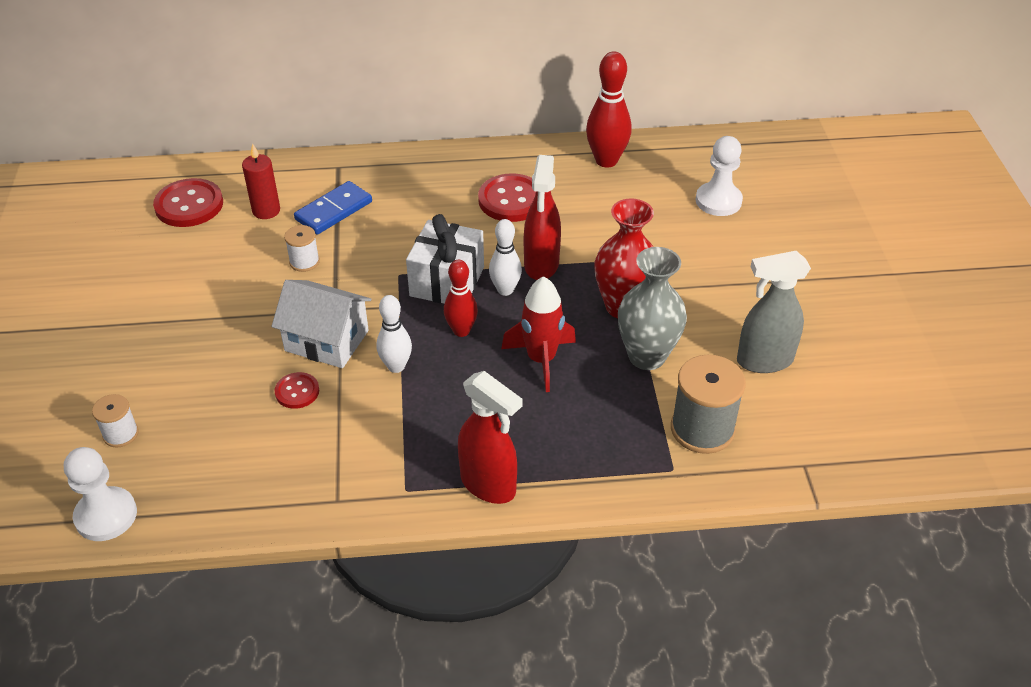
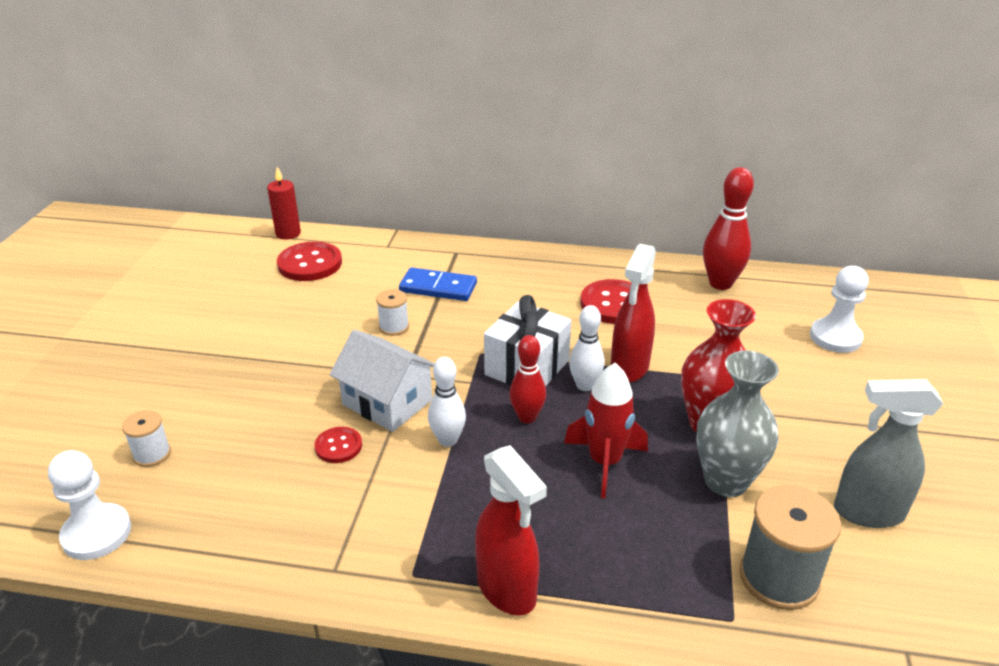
camera: 15 degrees right, 10 degrees down
(266, 210) = (376, 278): red candle -> red candle (288, 233)
(333, 210) = (438, 287): blue domino -> blue domino turned 45 degrees clockwise

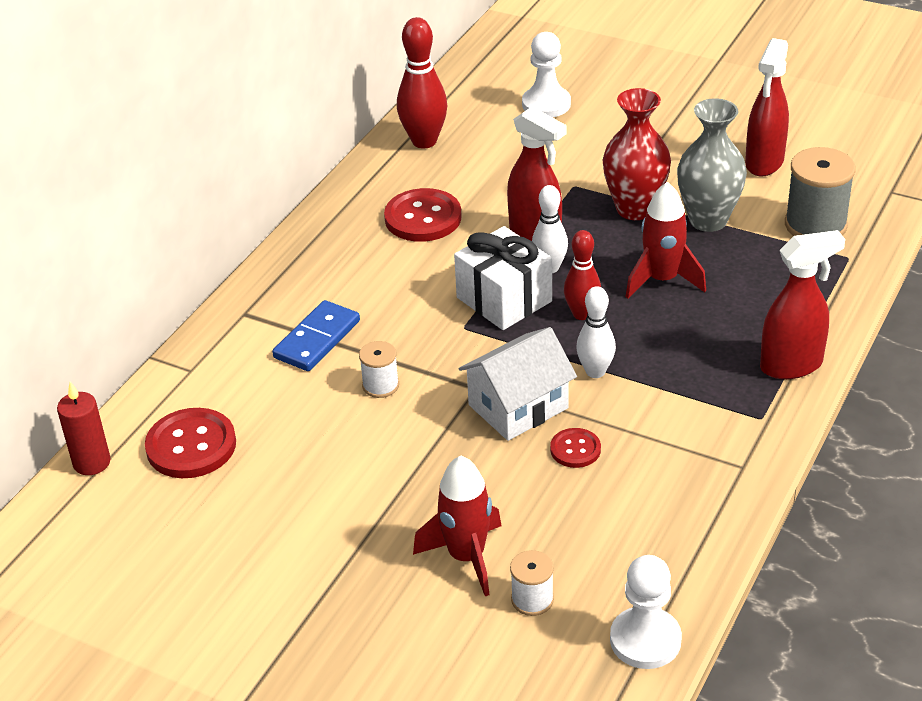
camera: 70 degrees left, 5 degrees up
(202, 409) = (466, 557): none -> red rocket
(867, 512) = (764, 163): grey spray bottle -> red spray bottle

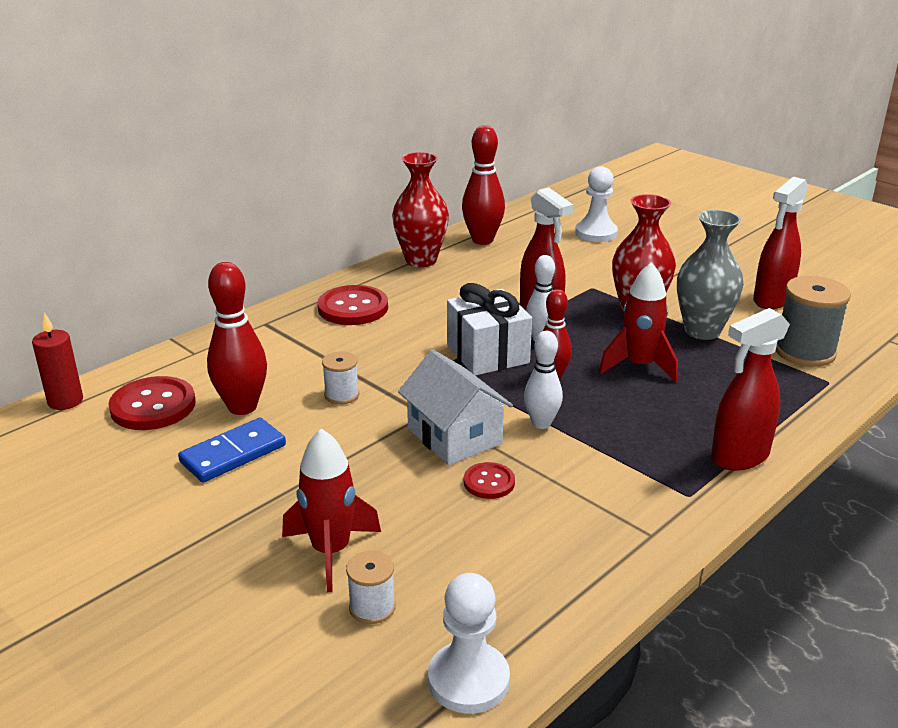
camera: 15 degrees right, 10 degrees down
(286, 424) = (242, 407): none -> red bowling pin
(317, 339) = (310, 351): blue domino -> blue domino (233, 454)
(369, 186) = (421, 260): none -> red vase
(423, 218) = (451, 287): red button -> red button (353, 308)
(518, 407) = (454, 436): white house -> white house turned 75 degrees clockwise
(792, 365) = (739, 457): red spray bottle -> red spray bottle turned 150 degrees clockwise

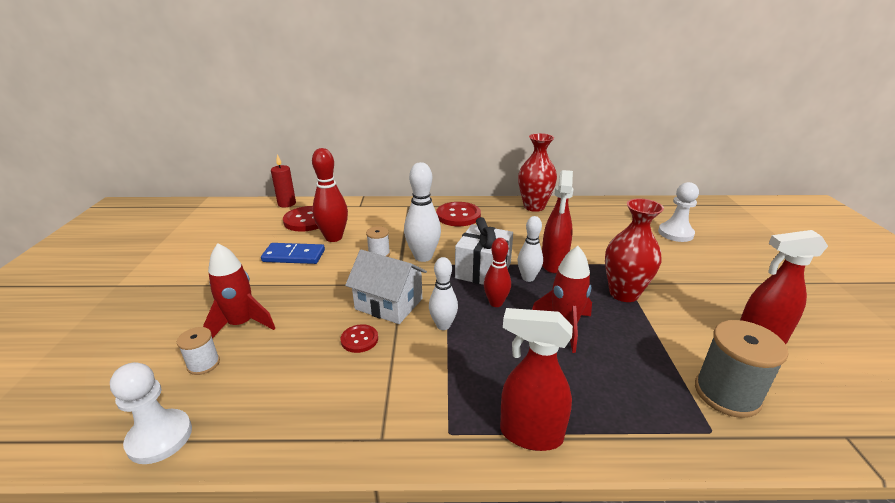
camera: 45 degrees right, 0 degrees up
(399, 372) = (423, 257): none -> white bowling pin
(454, 436) = (389, 304): white house -> white house turned 75 degrees counterclockwise
(482, 240) = (589, 209): red bowling pin -> none
(702, 331) = (654, 330): grey vase -> none

